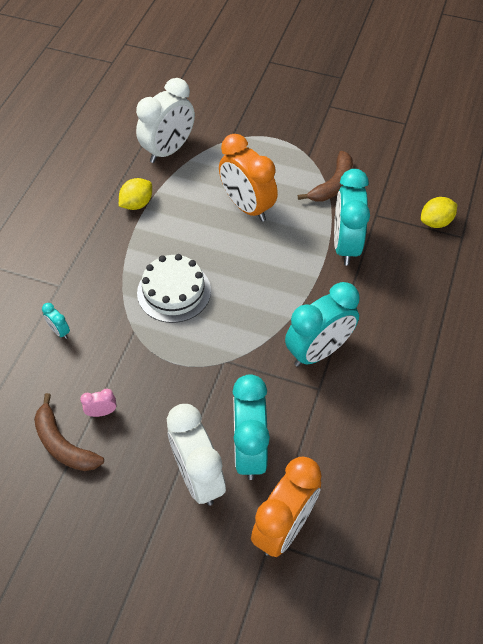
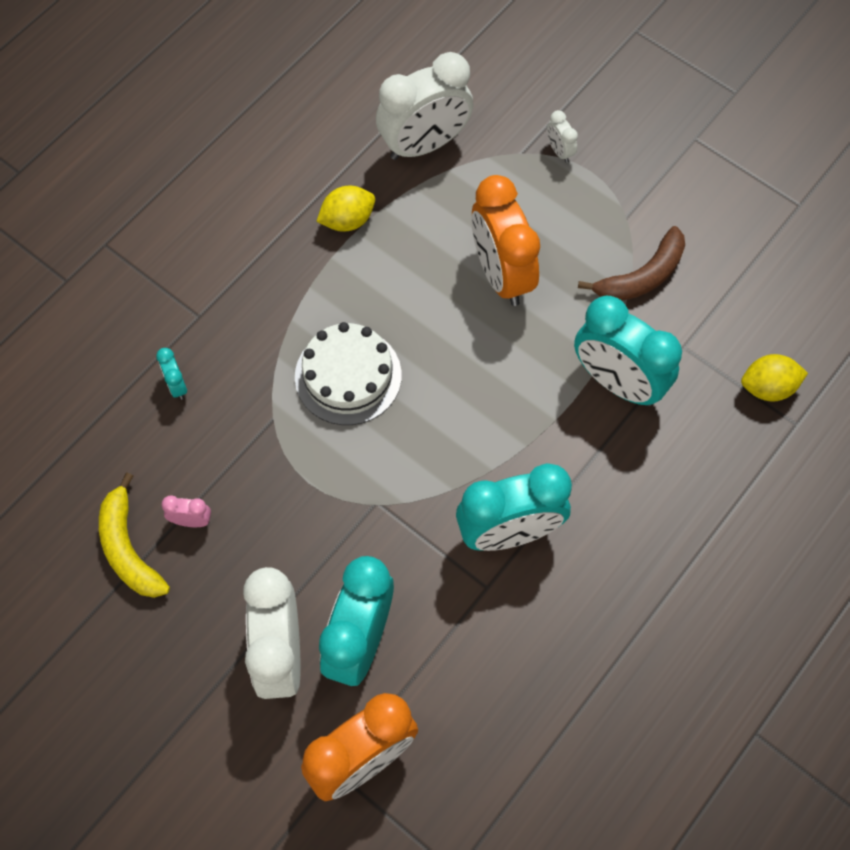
camera: 20 degrees right, 10 degrees up
(63, 444) = (129, 548): brown banana -> yellow banana
(253, 132) = (559, 151): none -> white clock
(345, 245) = (617, 382): turquoise clock -> turquoise clock turned 75 degrees counterclockwise

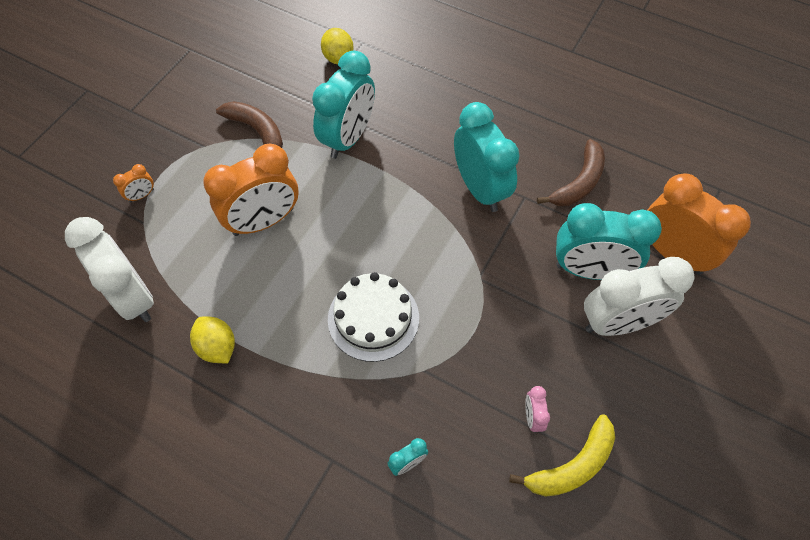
camera: 100 degrees left, 5 degrees down
(499, 667) = (579, 182): none -> brown banana
(559, 151) = (142, 195): white clock -> orange clock

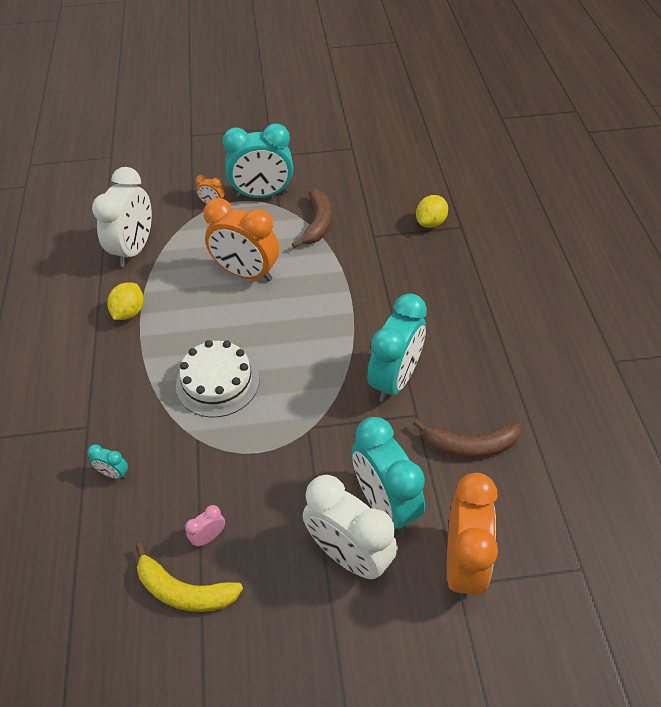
camera: 55 degrees right, 10 degrees down
(348, 138) = (362, 273): turquoise clock -> turquoise clock (262, 195)

